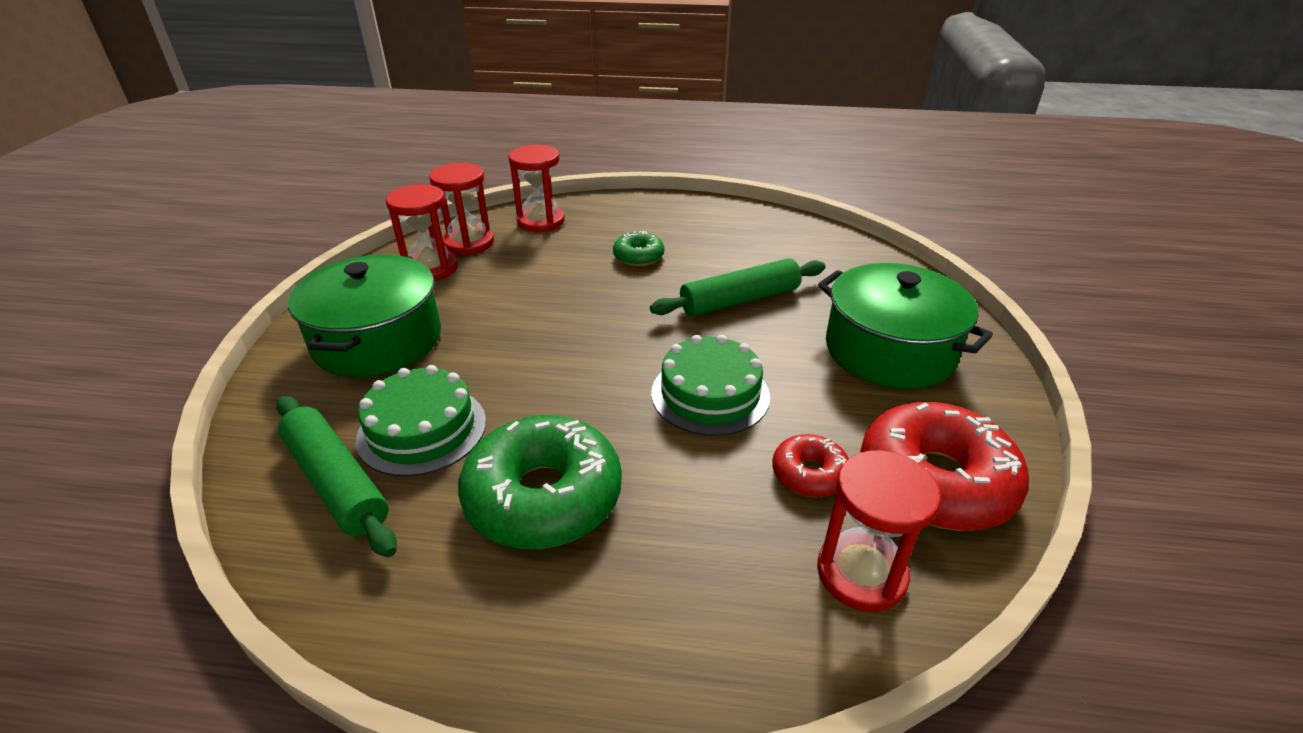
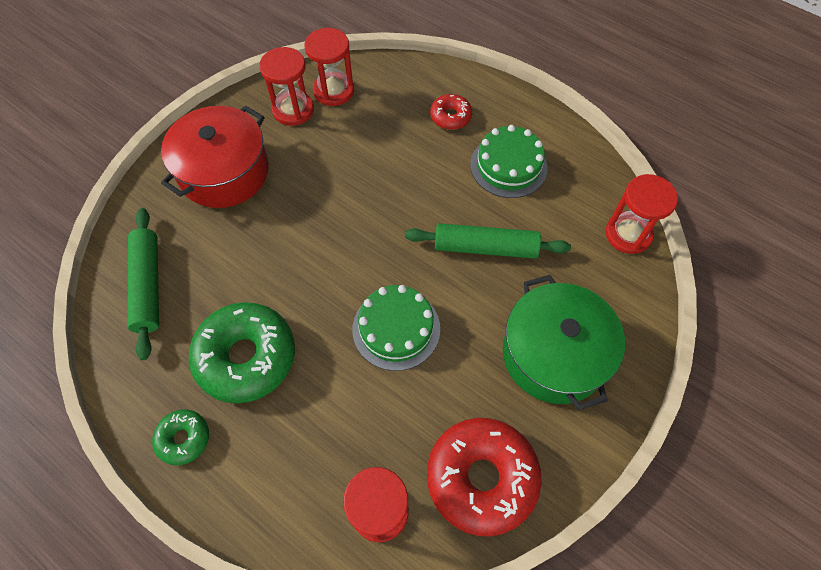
camera: 30 degrees right, 25 degrees up
(378, 340) = (224, 172): green pot -> red pot
(422, 429) = (210, 267): green cake -> green cake (508, 166)
(541, 221) = (400, 86): red hourglass -> red hourglass (628, 234)
(638, 256) = (445, 162): green donut -> green donut (183, 439)
(809, 474) = (407, 427): red donut -> red donut (450, 117)

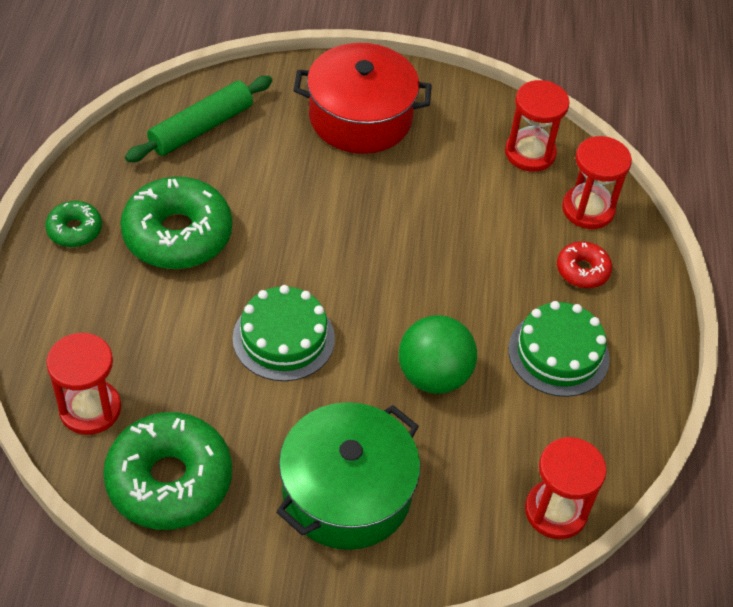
camera: 55 degrees right, 10 degrees down
(293, 110) = (477, 132): red hourglass -> red hourglass (588, 209)
(481, 478) = (169, 480): red donut -> green donut
(485, 247) = (433, 376): green rolling pin -> green ball

